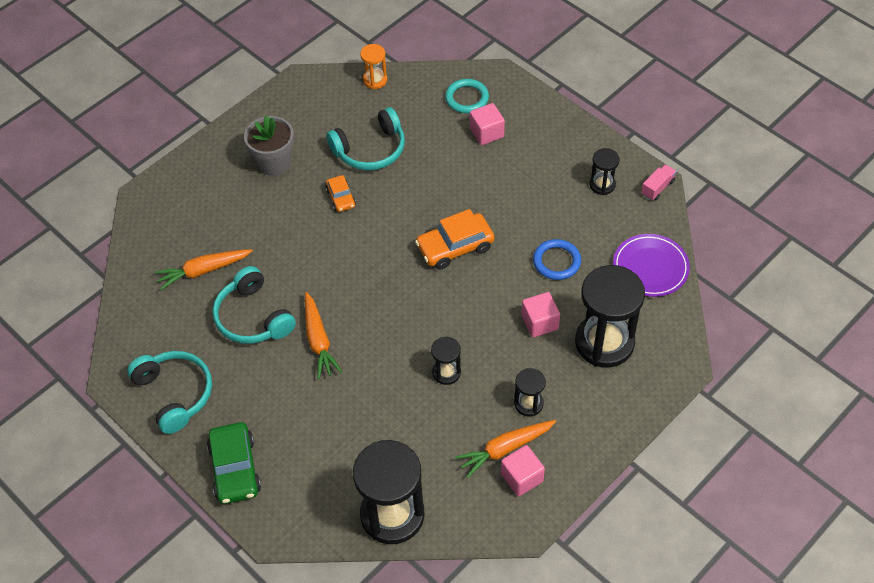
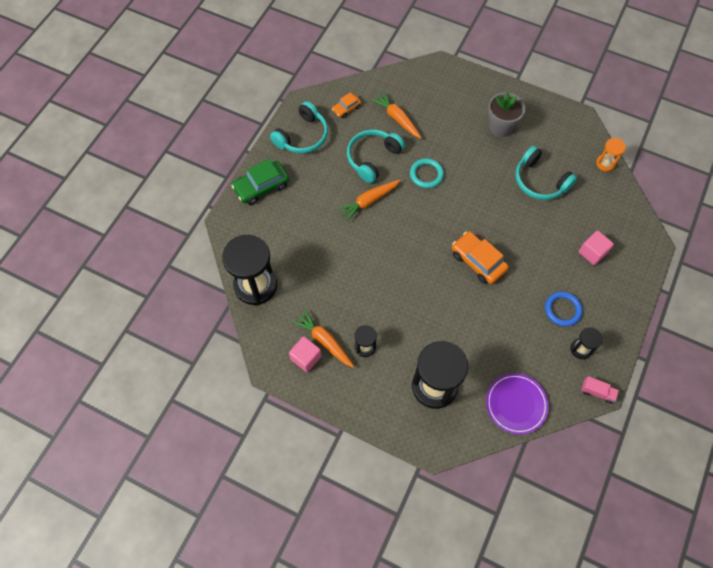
camera: 70 degrees right, 10 degrees up
(341, 198) = (489, 176): orange car -> orange car (346, 108)
(446, 372) = (371, 286): black hourglass -> none
(467, 98) = (619, 229): turquoise ring -> turquoise ring (426, 174)
(539, 322) = (435, 336): pink cube -> none
(556, 261) = (493, 334): blue ring -> blue ring (562, 310)

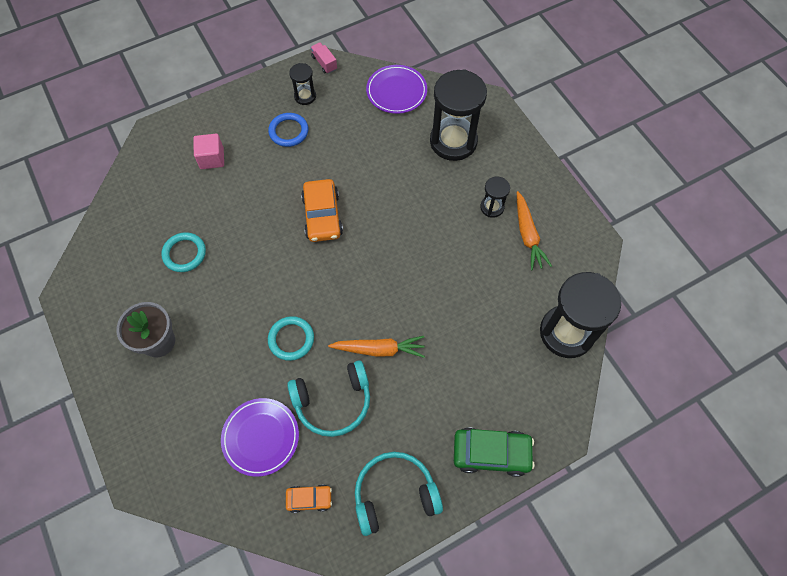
camera: 145 degrees left, 0 degrees up
(306, 358) = (555, 231): pink cube -> none
(397, 118) = (261, 437): orange carrot -> purple plate
(539, 181) = (184, 253): turquoise headphones -> turquoise ring
(605, 163) = (103, 228): orange hourglass -> none

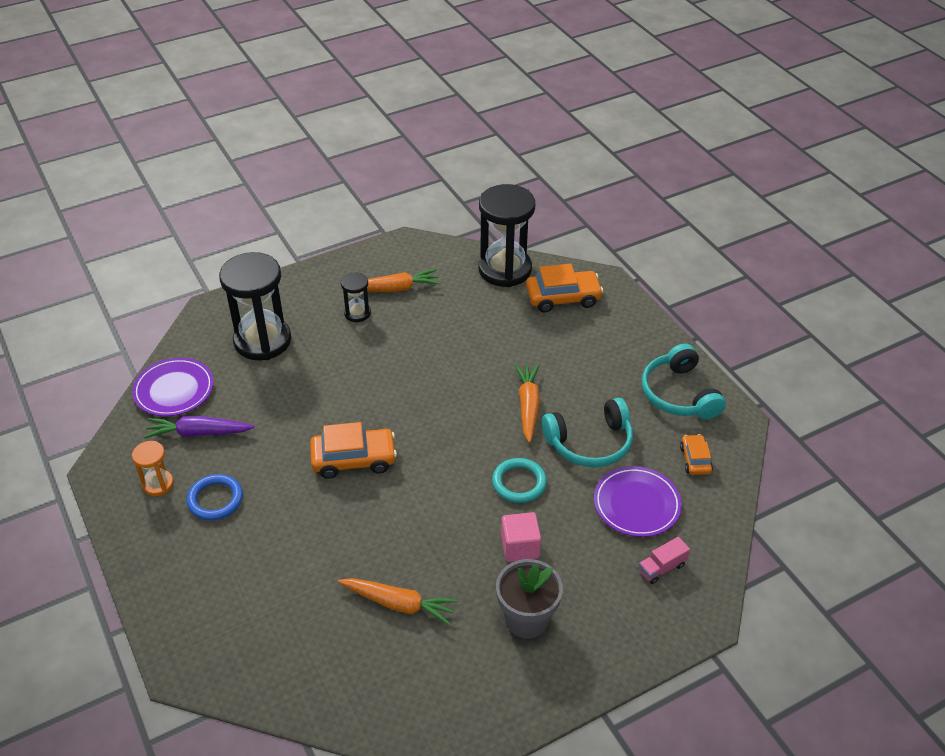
camera: 90 degrees left, 20 degrees down
(184, 253) = (399, 604): turquoise ring -> orange carrot
(212, 158) = (245, 586): pink cube -> pink cube (520, 547)
(305, 96) = (158, 484): black hourglass -> orange hourglass
(324, 63) = (103, 465): pink truck -> pink truck (661, 568)
(333, 402) = (590, 443): turquoise headphones -> turquoise headphones turned 90 degrees clockwise
(352, 113) = (199, 433): none -> purple carrot
(491, 453) = (629, 326): green car -> none
(529, 388) = (563, 297): none -> orange car

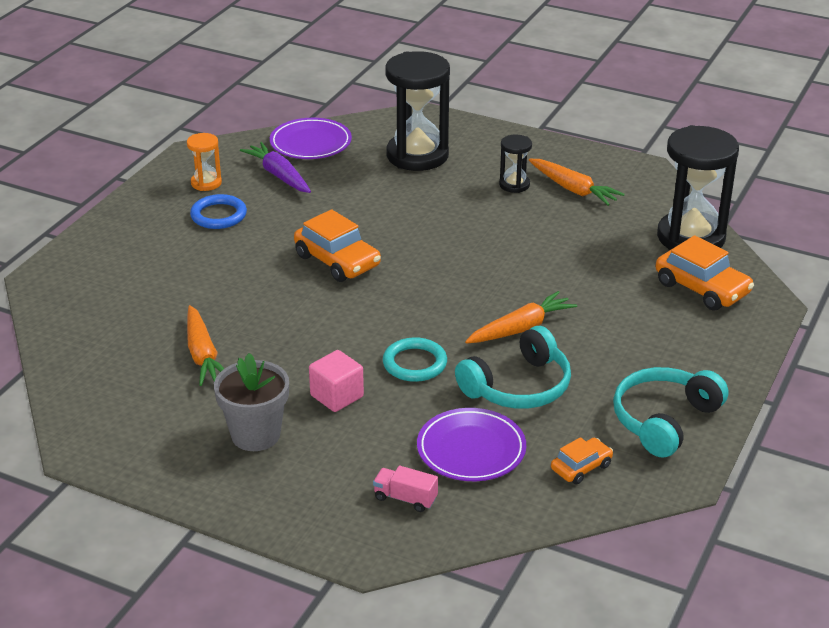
camera: 55 degrees right, 10 degrees down
(590, 443) = (518, 387): turquoise headphones -> turquoise headphones turned 75 degrees counterclockwise

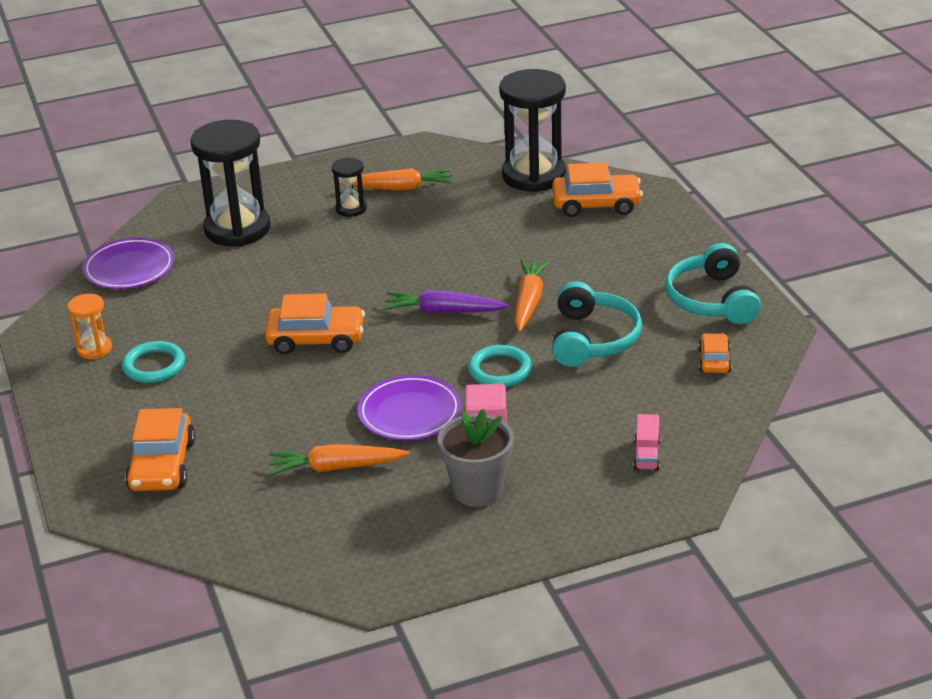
camera: 45 degrees left, 0 degrees up
(117, 281) = (162, 465): none -> orange car
(203, 354) = (336, 467): orange carrot -> orange carrot turned 150 degrees clockwise
(218, 215) = (154, 366): blue ring -> turquoise ring
(279, 175) = (149, 307): purple carrot -> purple carrot (443, 311)
(405, 498) = (646, 455): pink truck -> pink truck turned 60 degrees counterclockwise
(471, 449) = (633, 397): purple plate -> purple plate (409, 413)

